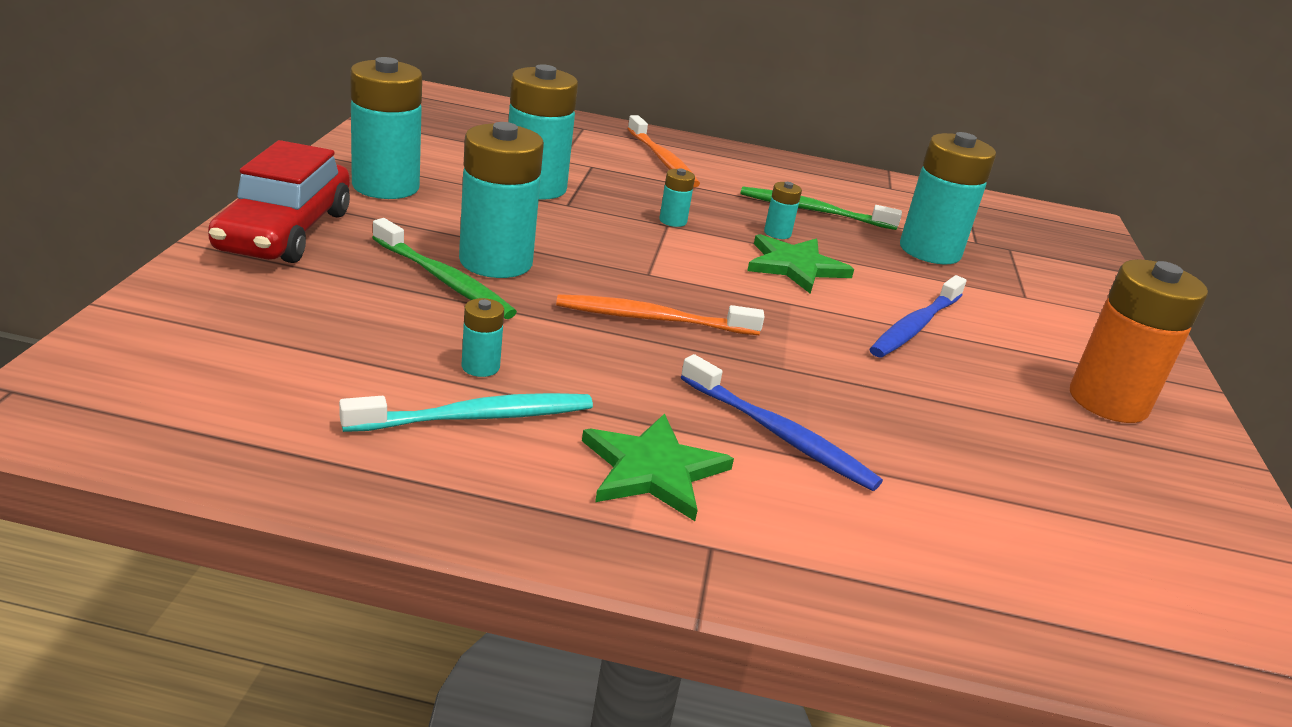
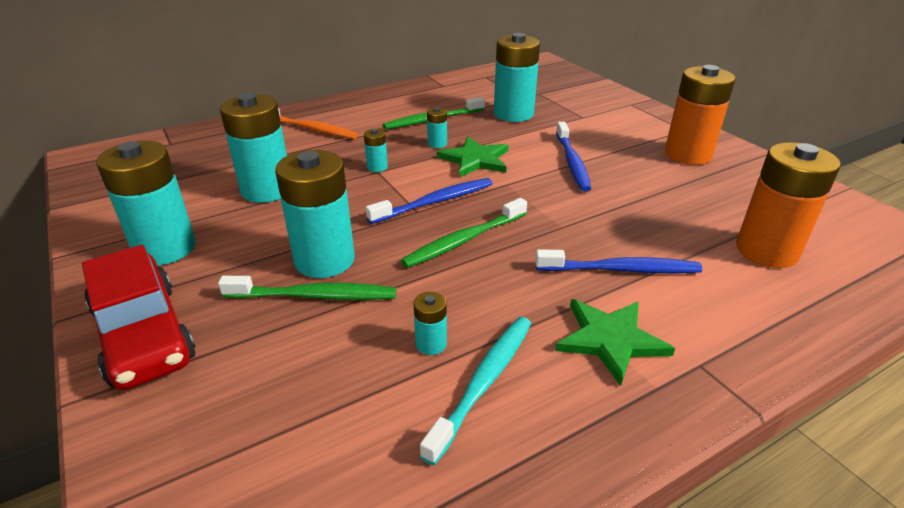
camera: 35 degrees left, 5 degrees up
(653, 319) = (464, 240): orange toothbrush -> green toothbrush
(679, 276) = (434, 202): none -> blue toothbrush
(1015, 532) = (766, 251): none -> orange battery

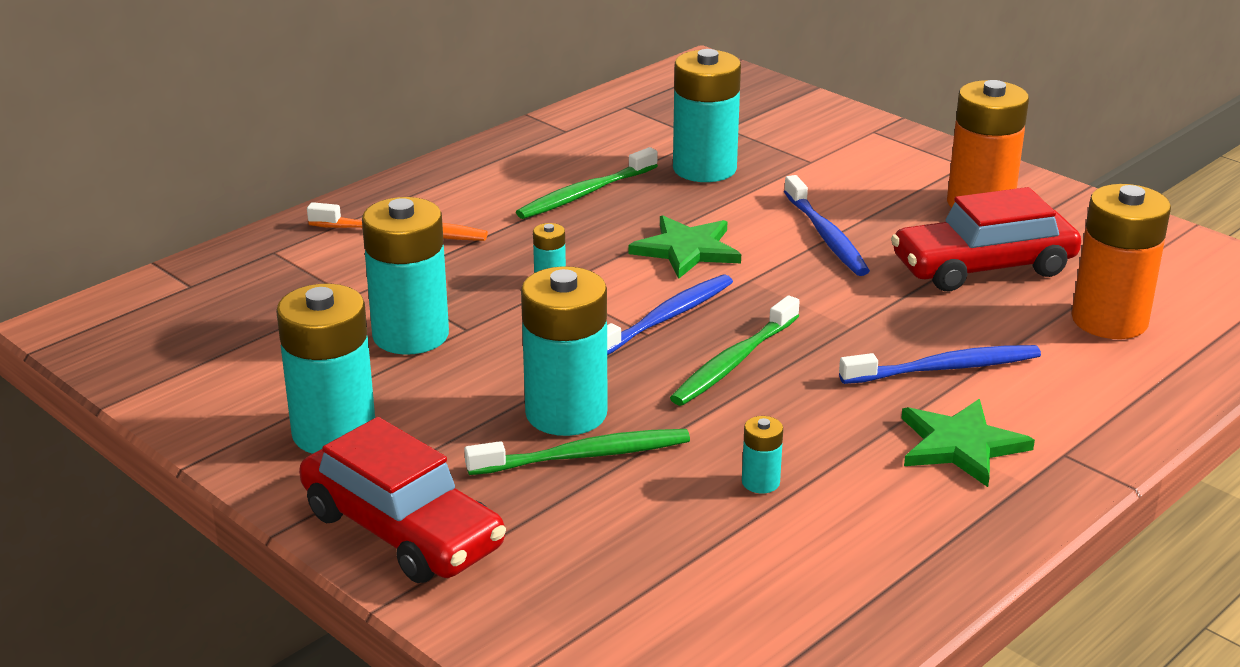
camera: 15 degrees left, 5 degrees down
(437, 144) = (616, 232): turquoise battery -> none
(483, 383) = (840, 509): turquoise toothbrush -> none
(676, 197) = (983, 267): none -> red car

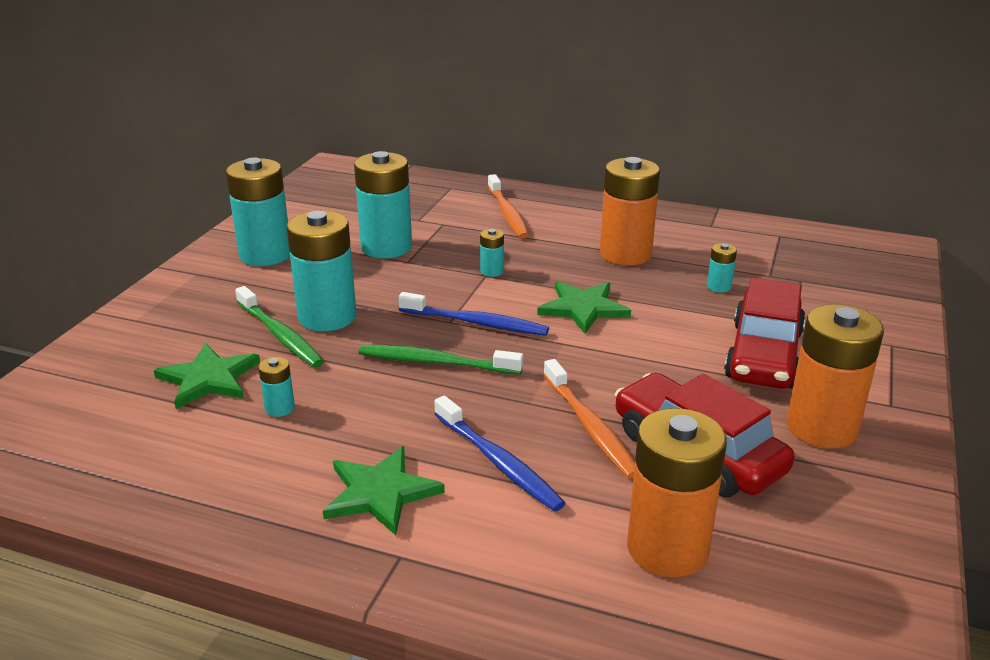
camera: 65 degrees right, 0 degrees up
(402, 530) = (174, 299): red car -> red car (763, 355)
(585, 193) = (625, 254): green toothbrush -> orange battery
(655, 526) = (208, 379): none -> green star
(704, 169) = (719, 287): turquoise battery -> turquoise battery, size x0.44
(825, 235) = (669, 360): blue toothbrush -> none
(913, 306) = (589, 426): none -> orange toothbrush

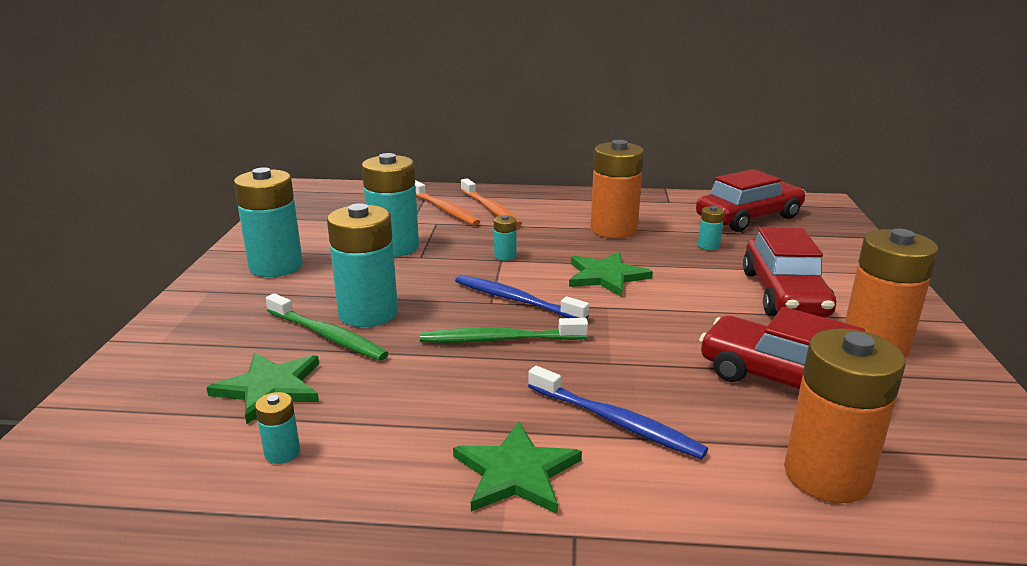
camera: 15 degrees left, 5 degrees down
(280, 408) = (363, 405): turquoise battery -> turquoise battery (282, 453)
(475, 323) = (516, 300): blue toothbrush -> blue toothbrush turned 150 degrees counterclockwise
(589, 426) = (679, 375): orange toothbrush -> orange toothbrush (444, 209)
(790, 257) = (749, 218): none -> red car

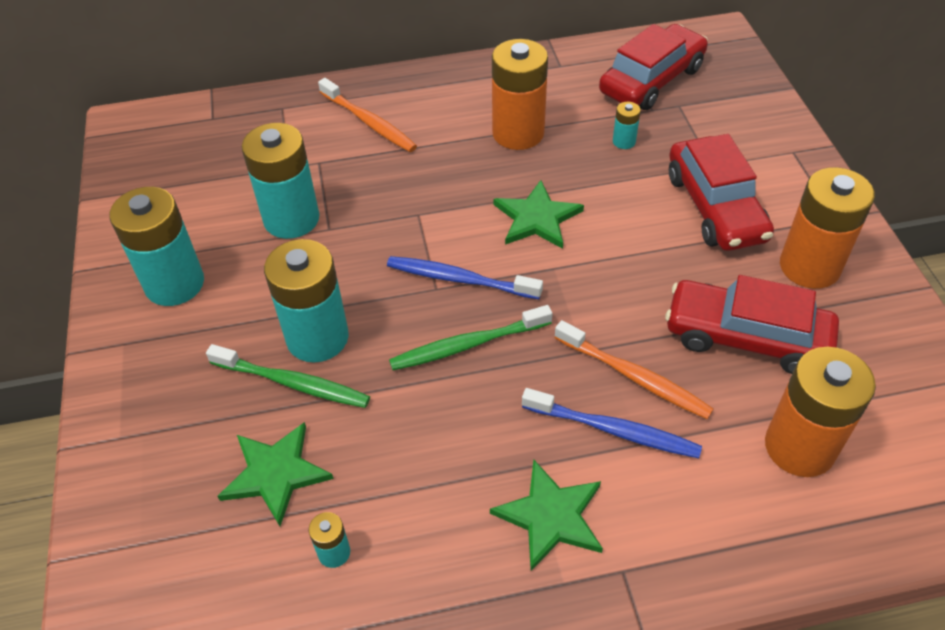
camera: 15 degrees left, 25 degrees up
(444, 209) = (316, 134): orange toothbrush -> orange toothbrush (633, 376)
(505, 256) = (420, 207): turquoise battery -> none

